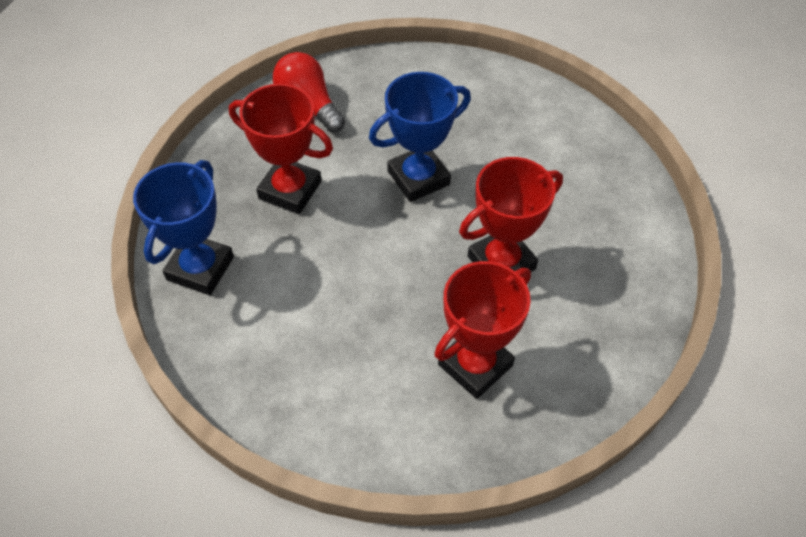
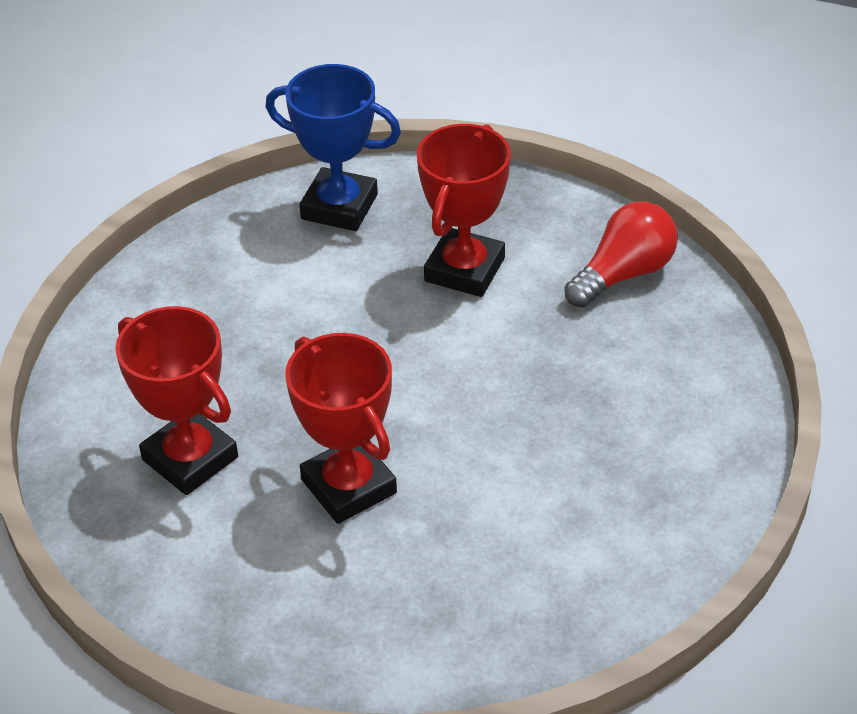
camera: 90 degrees right, 10 degrees down
(418, 178) = (496, 395): blue trophy -> none

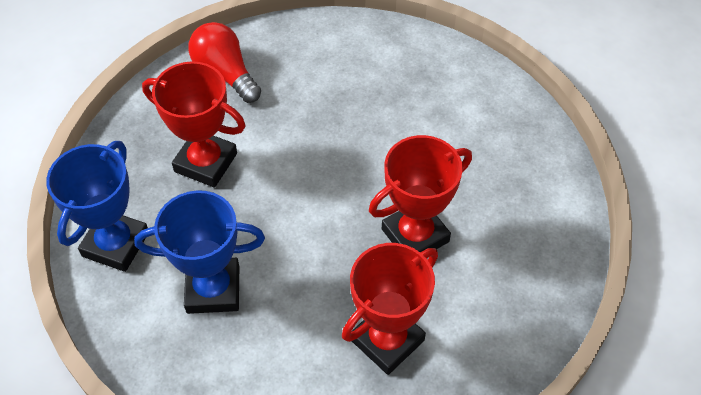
camera: 90 degrees left, 10 degrees up
(273, 294) = (213, 289): none -> blue trophy

